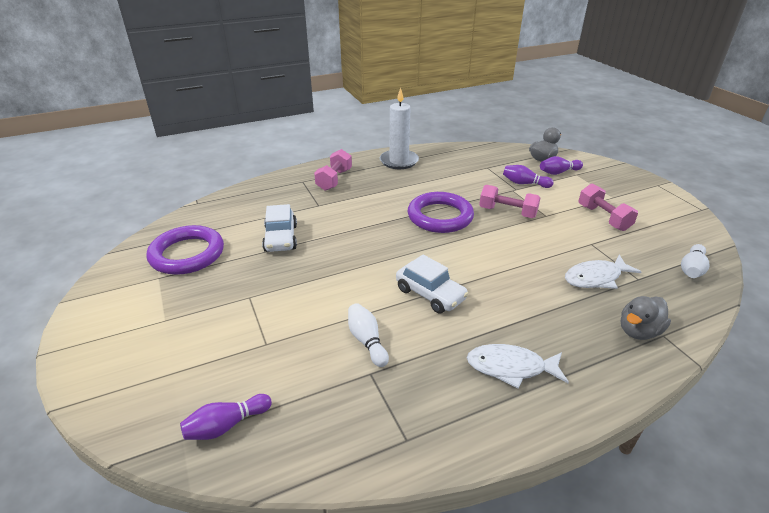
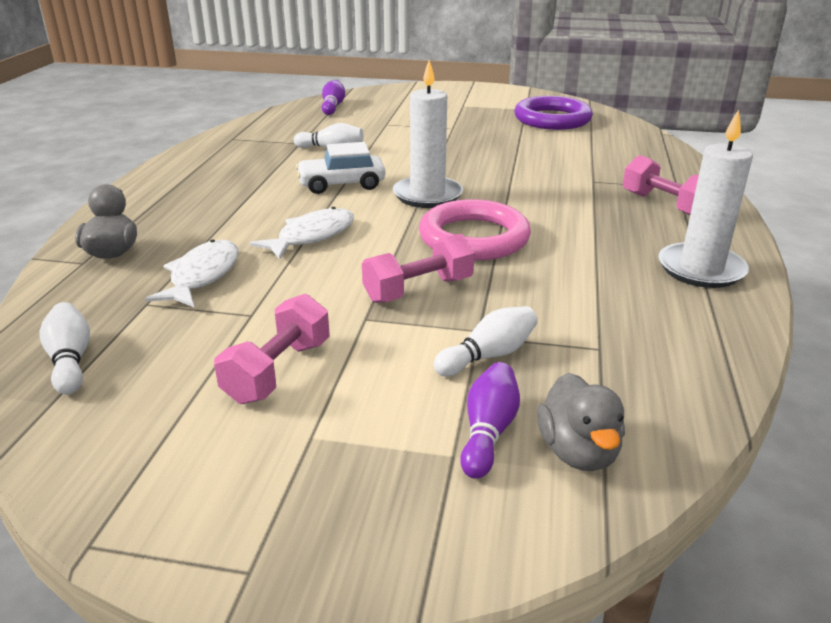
camera: 125 degrees right, 5 degrees down
(281, 238) = (535, 152): white car -> none
(405, 251) = (427, 195): none -> white candle
(440, 216) = (474, 238): purple ring -> pink ring
(510, 367) = (209, 183): white fish -> white fish (312, 236)
(524, 183) = (488, 355): purple bowling pin -> white bowling pin
(603, 218) = (278, 371): pink dumbbell -> pink dumbbell turned 75 degrees counterclockwise

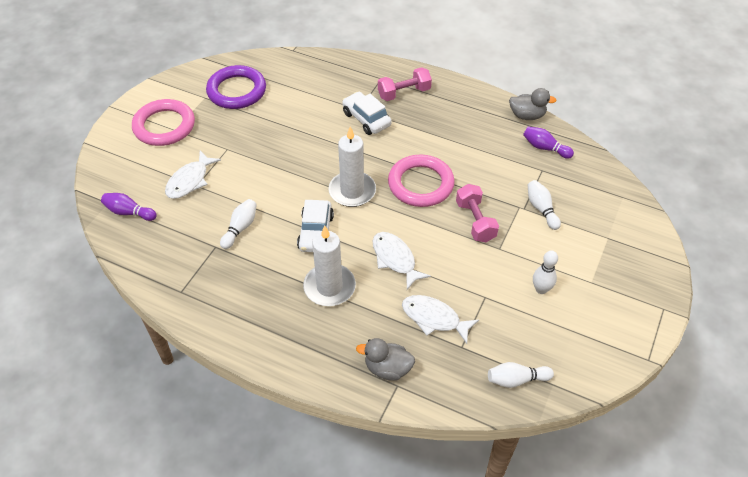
camera: 75 degrees left, 20 degrees up
(278, 371) = (541, 289): pink dumbbell -> white bowling pin
(391, 120) = (190, 181): none -> white fish
(464, 101) = (164, 126): none -> pink ring
(488, 432) = (595, 223): purple bowling pin -> purple bowling pin (545, 148)
(577, 187) = (366, 119): none -> white car
(578, 452) = (610, 200): grey duck -> grey duck (527, 116)
(701, 269) = (480, 110): white candle -> white candle (329, 287)

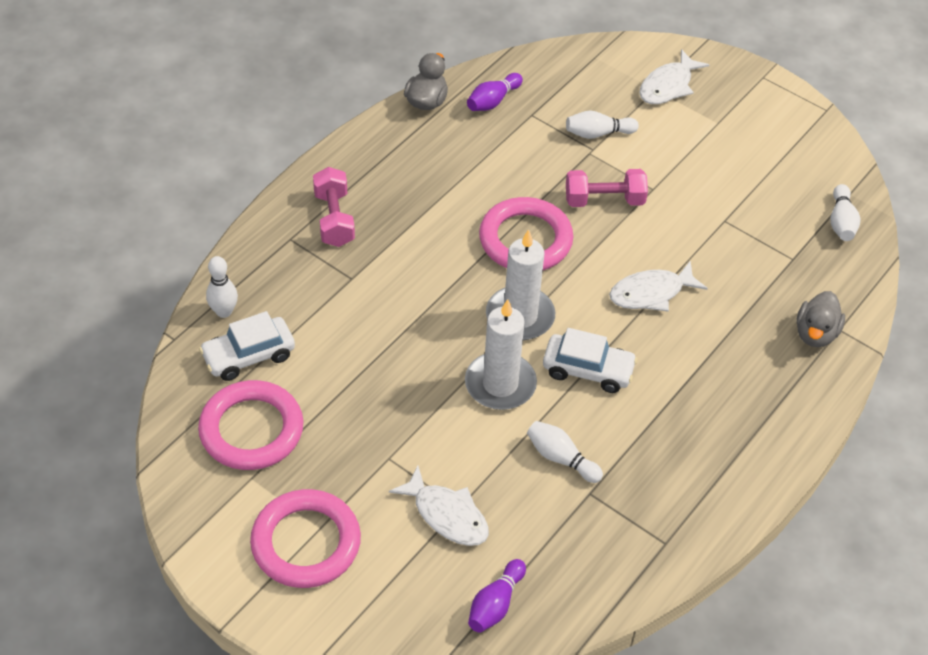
camera: 80 degrees left, 0 degrees up
(237, 91) = (251, 430): purple ring -> pink ring
(329, 287) = (685, 370): white candle -> white candle (500, 384)
(366, 119) = (377, 273): white car -> white car (249, 356)
(434, 318) = (749, 275): white fish -> white fish (668, 86)
(541, 289) = (721, 168): white bowling pin -> white bowling pin (224, 311)

